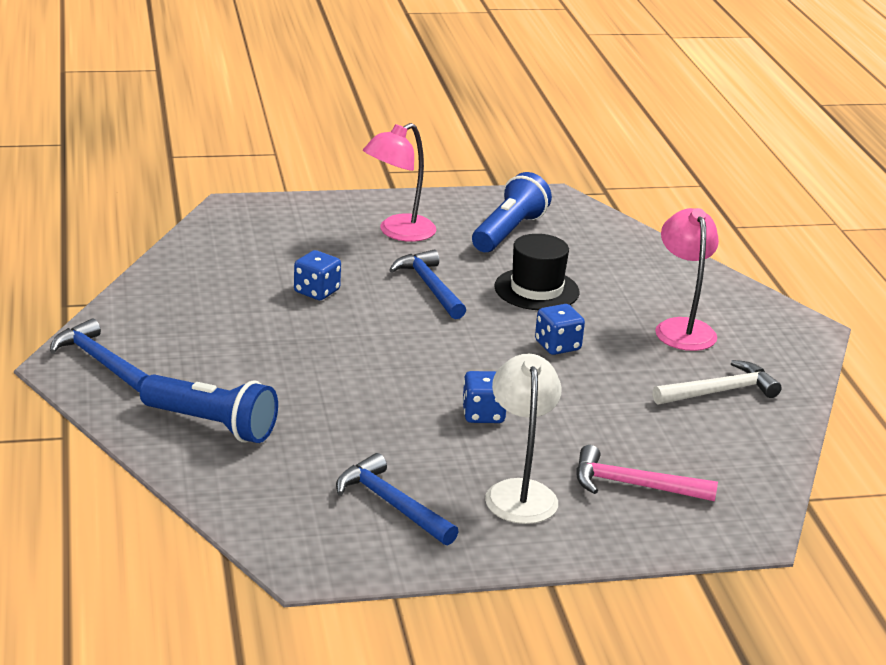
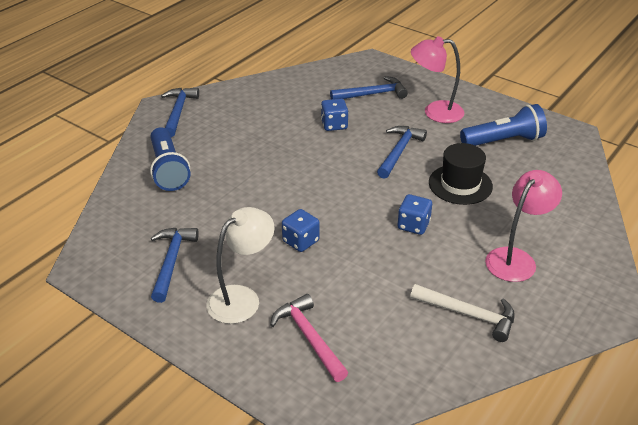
camera: 50 degrees right, 10 degrees up
(301, 242) = (372, 94): none -> blue hammer

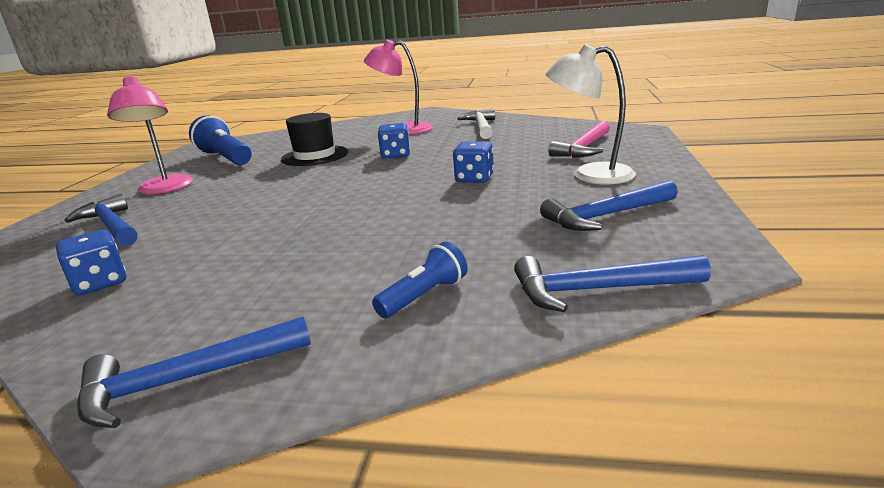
camera: 115 degrees left, 15 degrees down
(168, 170) = (424, 296): blue flashlight -> blue flashlight, size x0.56
(334, 125) = (211, 224): blue dice -> blue dice (100, 283)
(399, 151) = (267, 184): blue hammer -> blue hammer (598, 290)

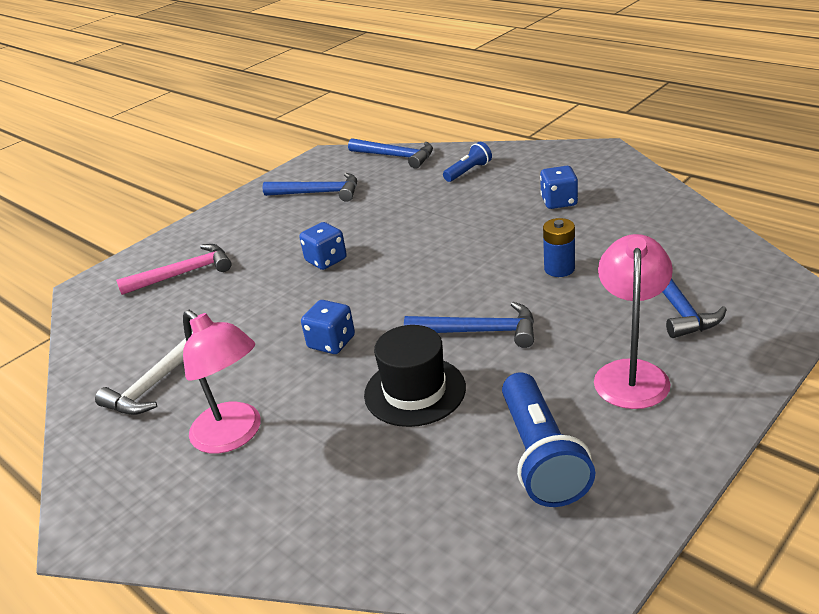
camera: 145 degrees left, 10 degrees up
(100, 283) = (655, 229): blue dice -> blue dice (559, 202)
(186, 380) = (590, 161): blue hammer -> blue hammer (479, 331)
(228, 223) = (559, 269): none -> blue battery
(424, 296) = (468, 171): blue flashlight -> blue flashlight turned 150 degrees clockwise
(589, 175) = (253, 233): white lamp -> none

